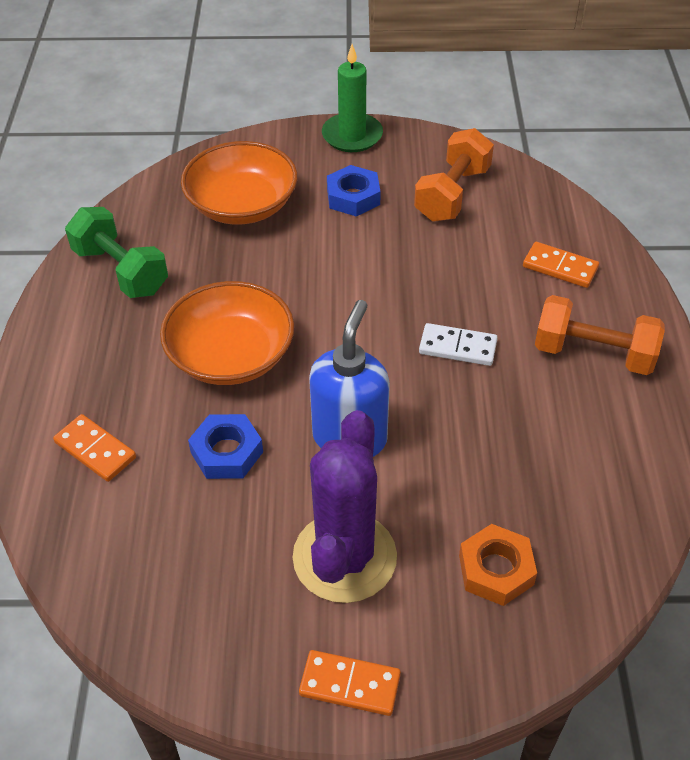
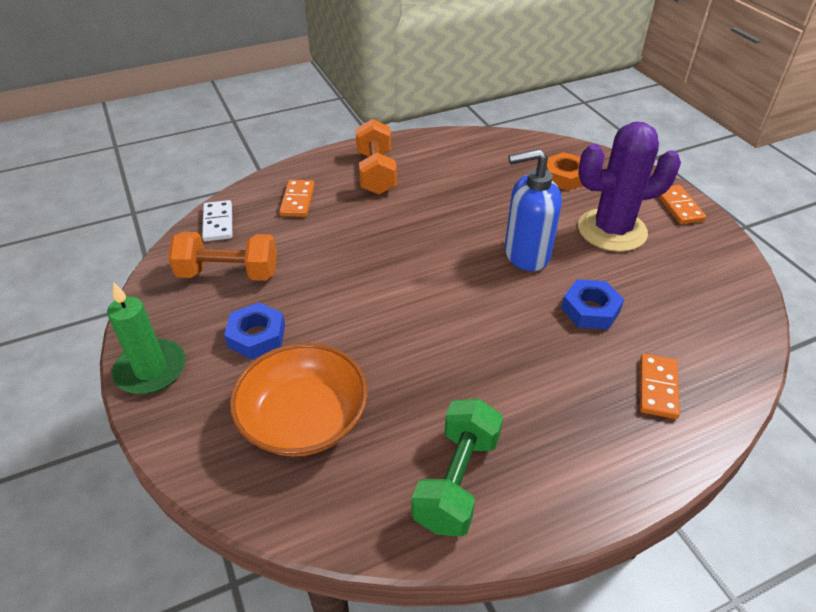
camera: 115 degrees left, 5 degrees down
(231, 355) = (502, 345): orange bowl -> none
(458, 347) = (408, 228): white domino -> white domino (218, 223)

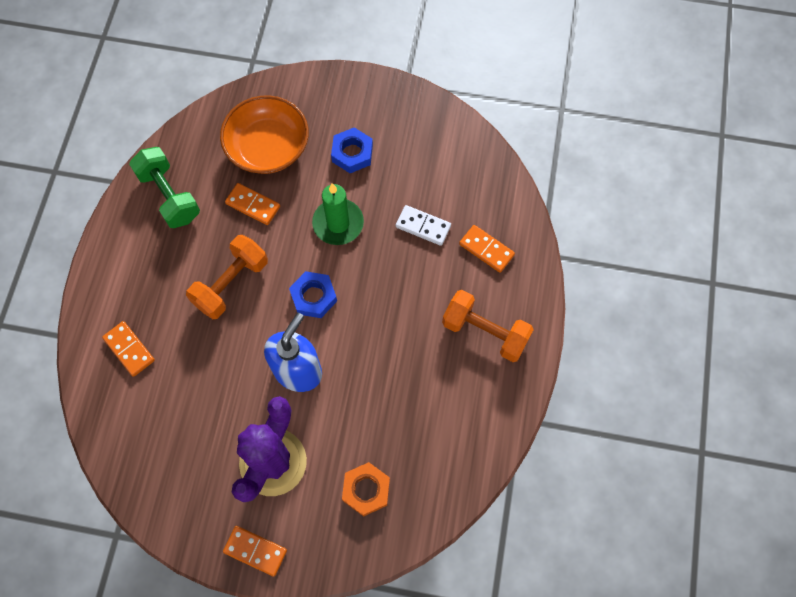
camera: 125 degrees right, 25 degrees up
(151, 370) = (366, 89): green candle -> green candle (338, 223)
(218, 223) = (495, 181): white domino -> white domino (423, 226)
(228, 273) = (427, 163): orange dumbbell -> orange dumbbell (231, 284)
(394, 385) = (253, 205): none -> orange domino
(590, 310) = (214, 367): blue nut -> blue nut (314, 297)

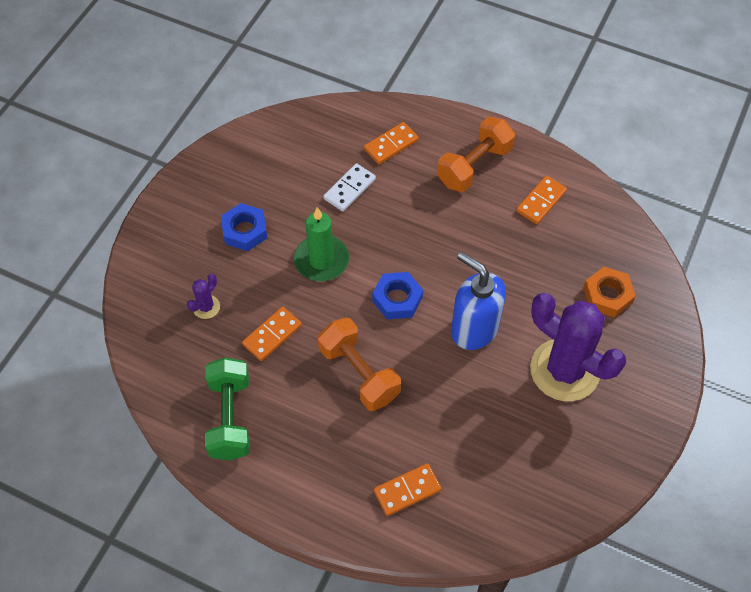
camera: 75 degrees left, 10 degrees down
(169, 196) = (230, 418): green dumbbell -> green dumbbell turned 75 degrees counterclockwise
(255, 551) = (651, 403): orange domino -> orange domino (541, 201)
(268, 147) = (206, 307): orange bowl -> purple cactus

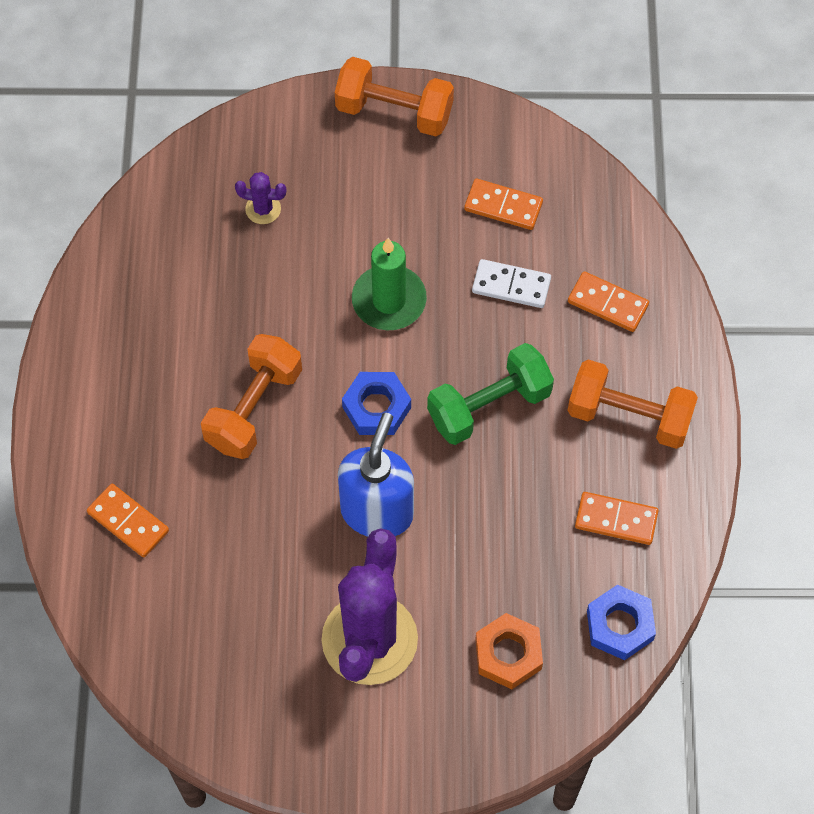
camera: 65 degrees right, 5 degrees up
(180, 200) = (394, 111): none -> orange dumbbell
(230, 418) = (135, 300): green dumbbell -> green dumbbell (489, 406)
(245, 231) = (387, 199): blue nut -> blue nut (620, 625)
(272, 335) = (260, 294): orange domino -> orange domino (503, 206)

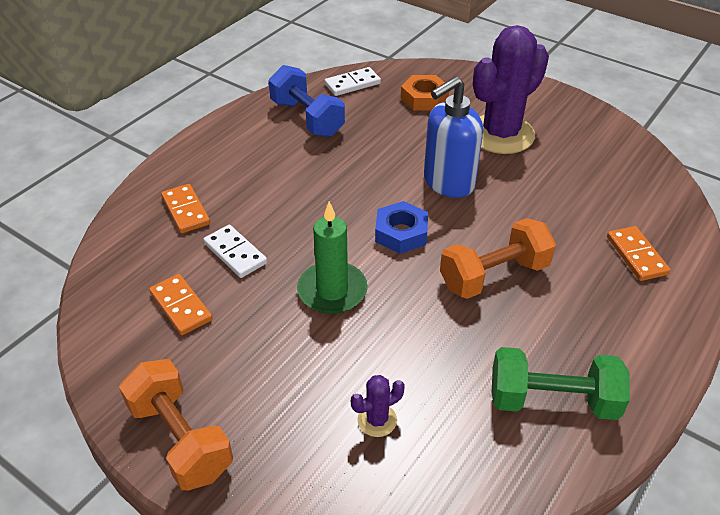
camera: 145 degrees left, 20 degrees down
(263, 209) = (377, 420): purple cactus -> purple cactus turned 75 degrees counterclockwise
(489, 406) = (324, 198): green dumbbell -> green dumbbell (552, 401)
(616, 520) = (307, 118): orange domino -> blue dumbbell
(620, 625) = (352, 84): blue nut -> white domino
(629, 416) = (245, 154): orange dumbbell -> none

